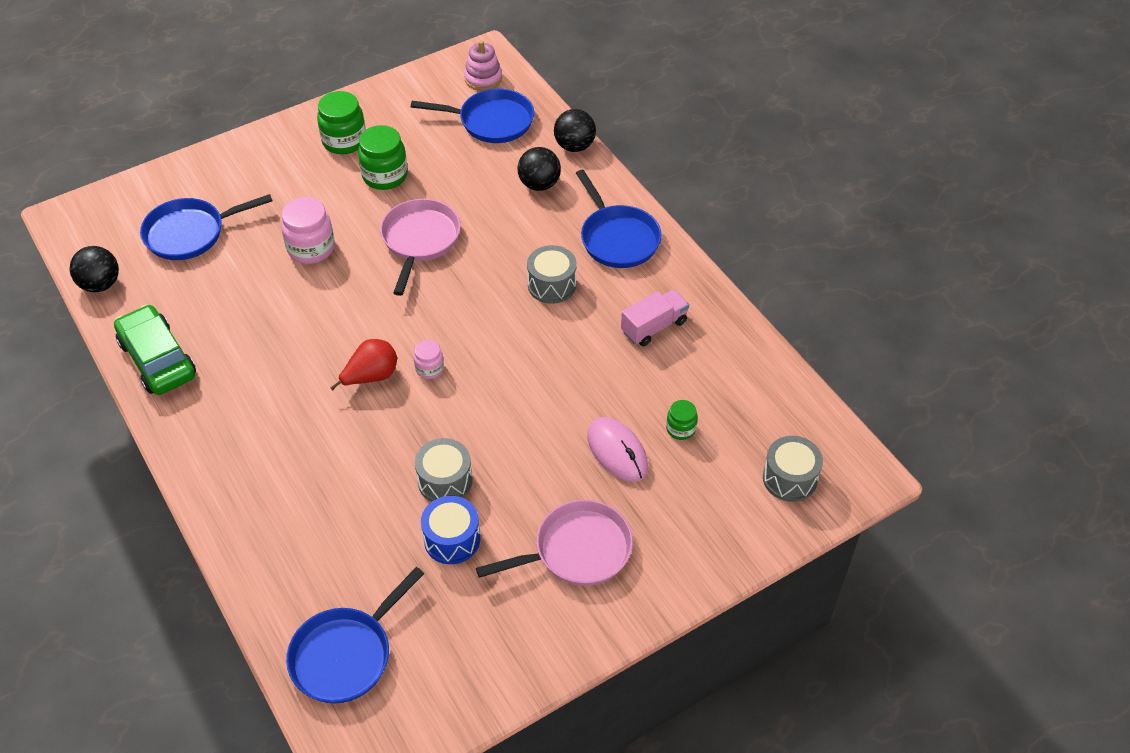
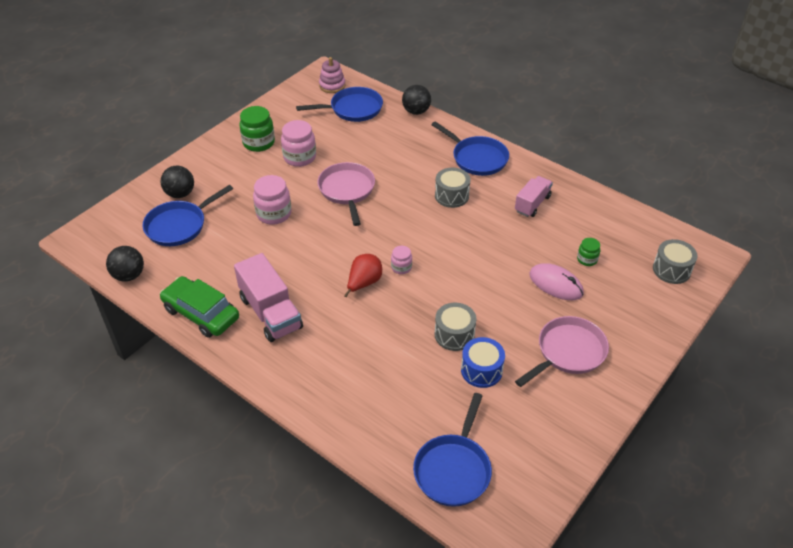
camera: 20 degrees left, 5 degrees down
(238, 383) = (270, 313): none -> pink truck
(385, 176) = (299, 157): green jar -> pink jar
(539, 184) = (407, 139): black ball -> black ball (180, 194)

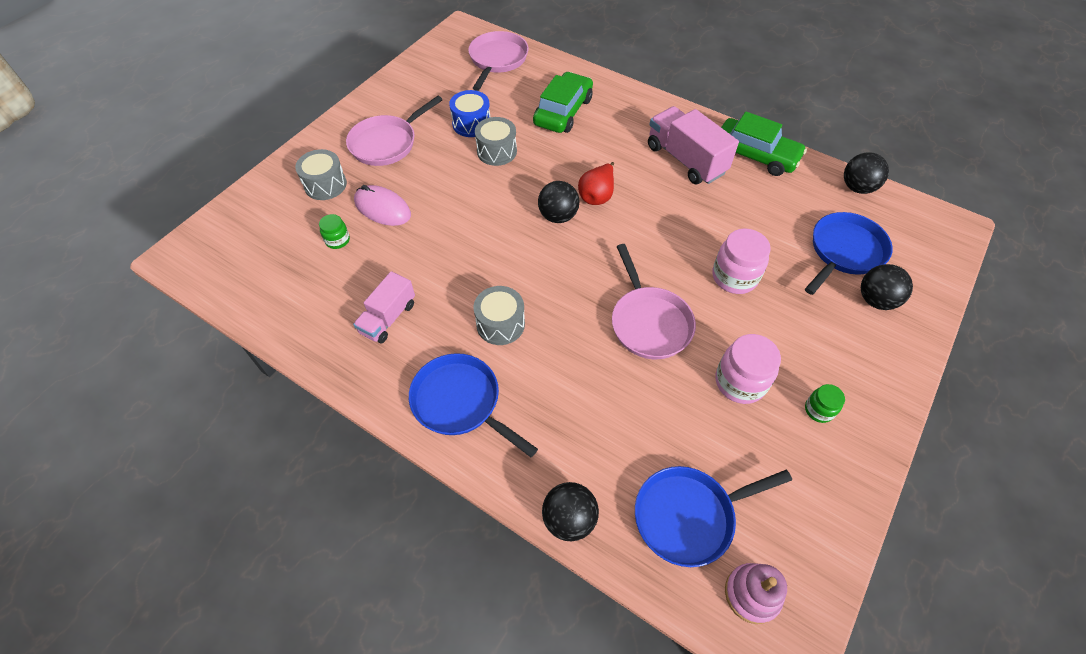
camera: 175 degrees right, 10 degrees up
(259, 143) = (819, 410): green jar -> green jar, size x0.56
(380, 380) = (563, 111): none -> green car
(401, 267) = (558, 216): pink jar -> black ball
(453, 469) = (497, 60): blue pan -> pink pan
(671, 270) = (241, 234): grey drum -> grey drum (325, 185)

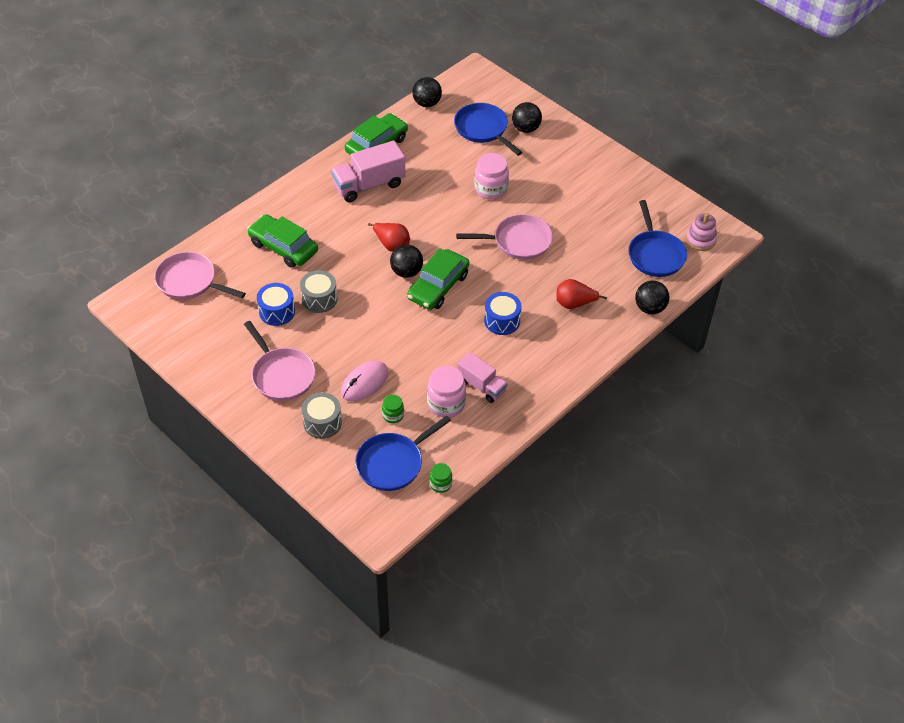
camera: 80 degrees left, 5 degrees down
(460, 403) = (562, 350): blue pan -> blue pan (393, 463)
(500, 324) = (502, 321): grey drum -> blue drum
(542, 249) = (438, 286): none -> green car
(551, 407) = (574, 304): none -> red pear
(740, 382) = (573, 209): pink jar -> pink jar (446, 403)
(819, 410) = (598, 180): green jar -> green jar (440, 484)

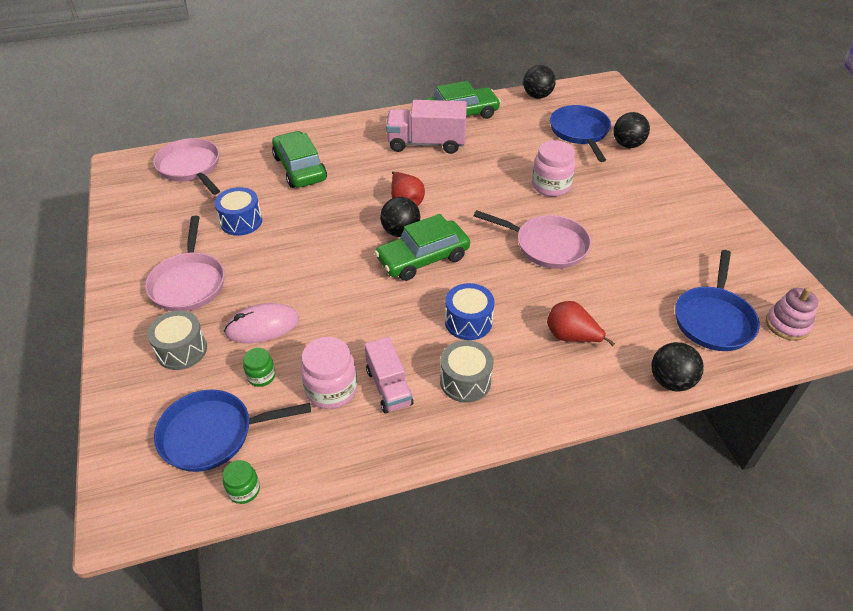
camera: 30 degrees right, 5 degrees down
(319, 299) = (291, 225): grey drum -> grey drum (465, 381)

